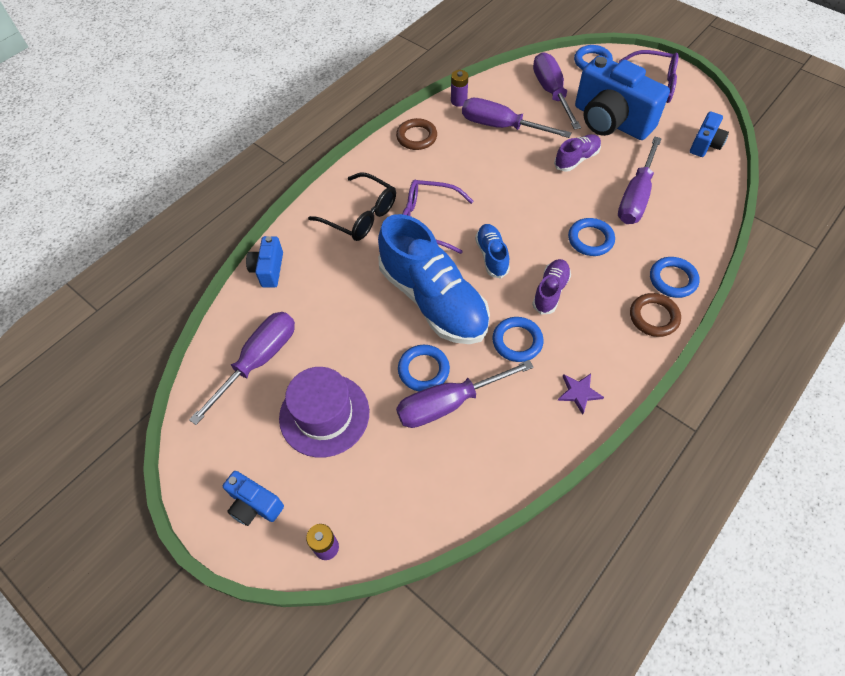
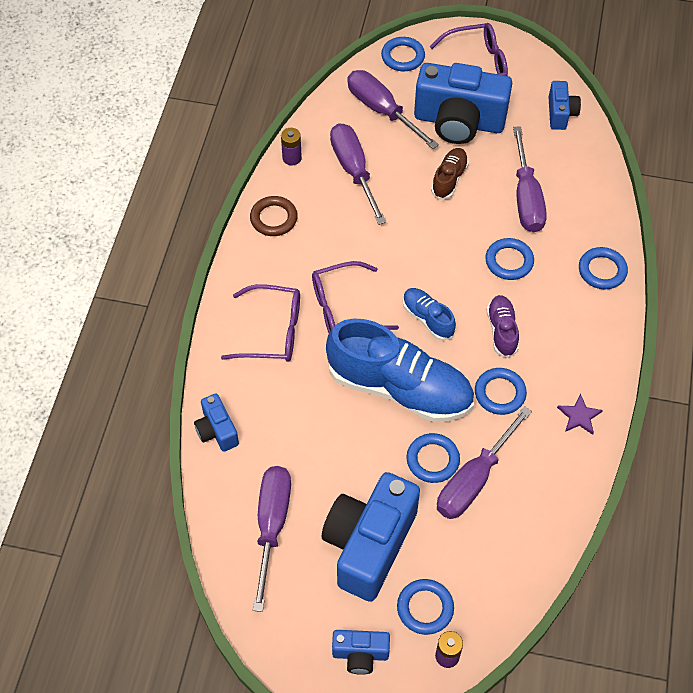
camera: 30 degrees left, 0 degrees up
(324, 414) = (369, 545): purple hat -> blue camera
(335, 493) = (425, 608): none -> blue ring
(360, 215) = (272, 331): black glasses -> purple glasses
(501, 126) = (354, 171): purple screwdriver -> purple screwdriver turned 75 degrees clockwise
(576, 159) = (449, 179): purple shoe -> brown shoe
(653, 317) = (604, 315): brown ring -> none

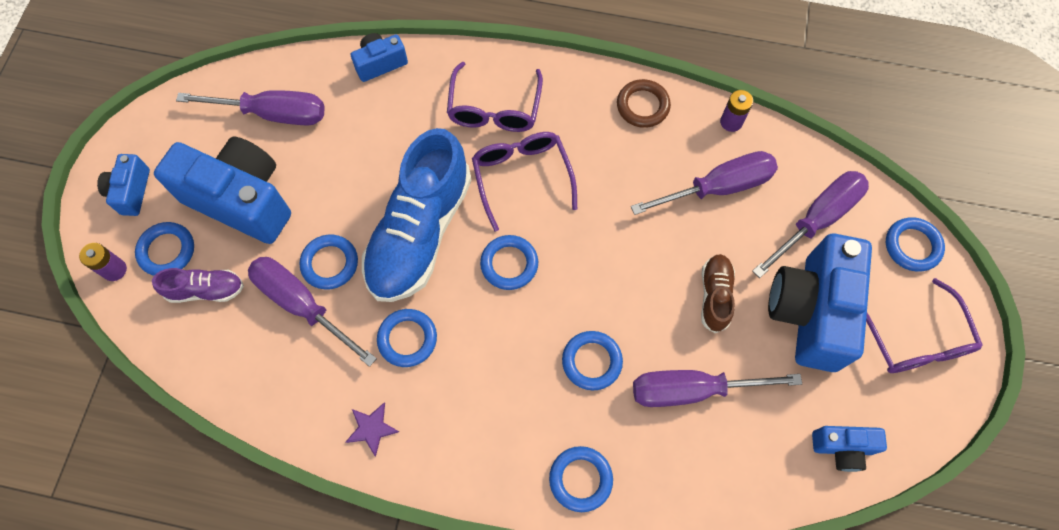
camera: 90 degrees right, 10 degrees up
(427, 318) = (509, 264): blue shoe -> blue ring
(449, 179) = (715, 296): brown shoe -> brown shoe turned 105 degrees counterclockwise
(502, 331) = (491, 346): purple shoe -> purple shoe (206, 290)

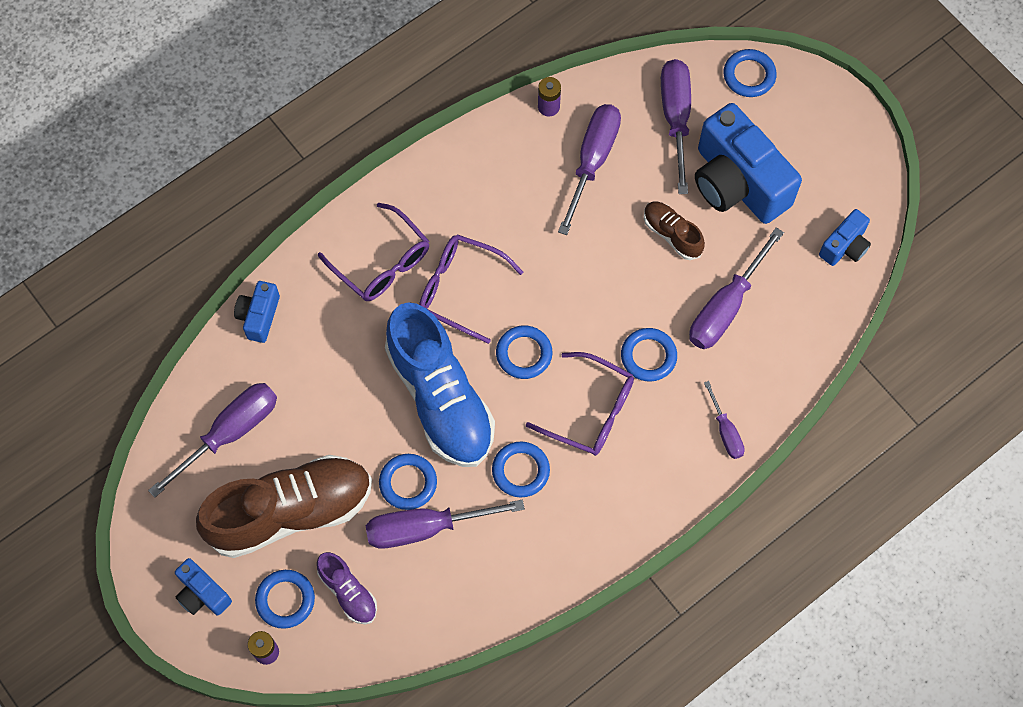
camera: 50 degrees left, 0 degrees up
(206, 290) = (348, 592): purple shoe -> purple shoe turned 105 degrees clockwise
(241, 200) = (290, 512): blue camera -> brown shoe
(372, 428) = (569, 546): purple star -> none
(580, 479) = (725, 431): blue ring -> purple screwdriver
(642, 106) = (478, 155): brown ring -> none
(914, 339) = (813, 135): purple glasses -> purple glasses (590, 411)

